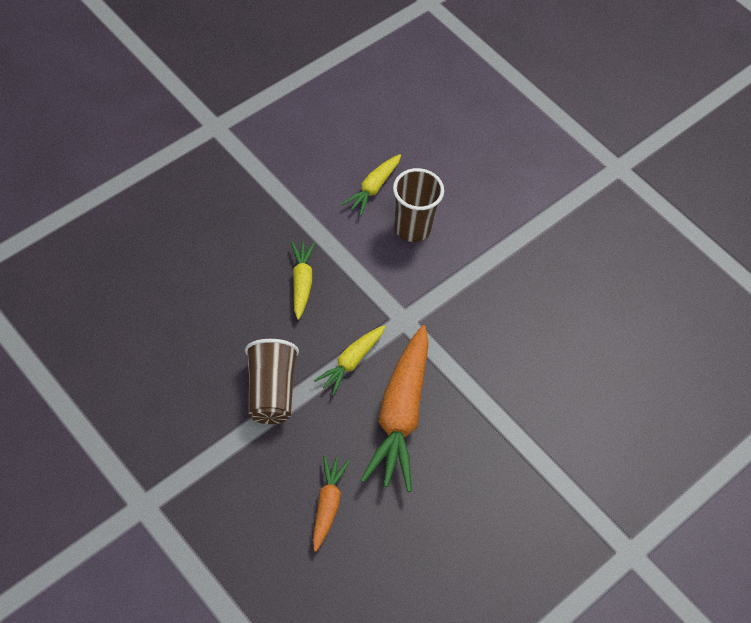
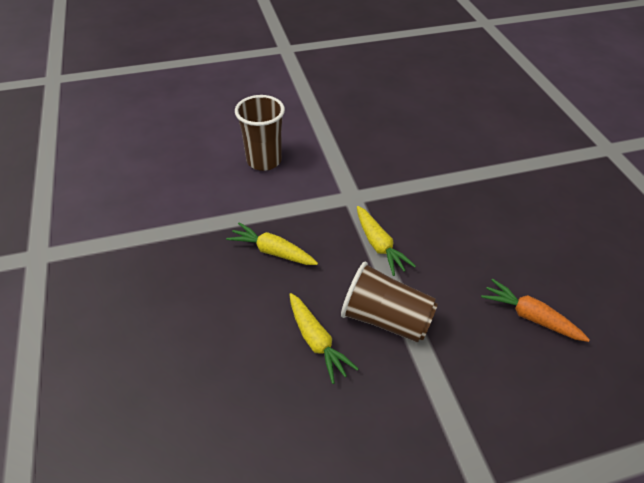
camera: 60 degrees left, 10 degrees down
(373, 188) = (206, 170): yellow carrot -> yellow carrot (316, 341)
(400, 415) = (449, 231): orange carrot -> none

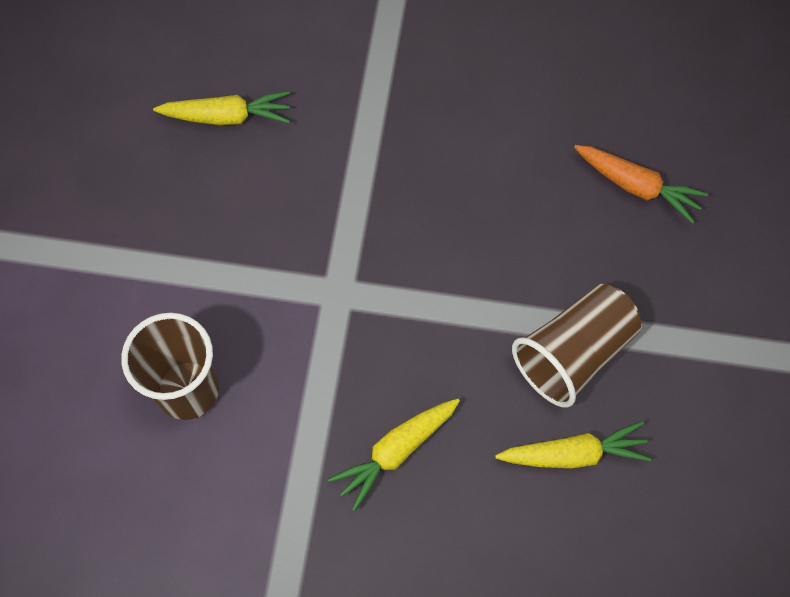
camera: 65 degrees left, 20 degrees up
(379, 245) = (450, 302): yellow carrot -> yellow carrot (227, 116)
(530, 316) = (637, 186): orange carrot -> orange carrot turned 120 degrees counterclockwise

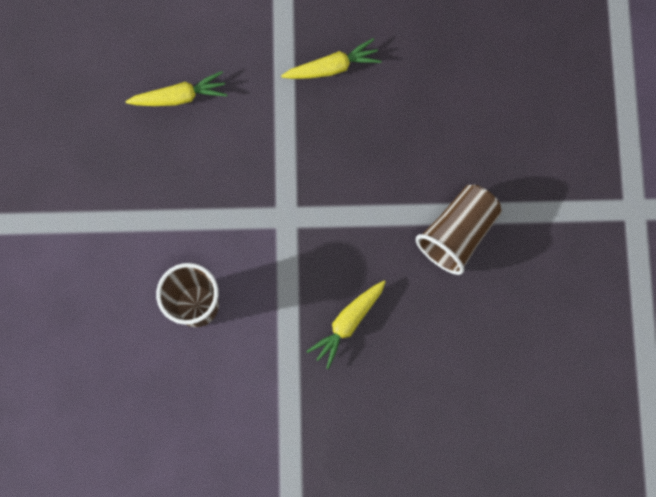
camera: 10 degrees left, 10 degrees up
(573, 454) = (468, 303): yellow carrot -> yellow carrot (332, 67)
(637, 186) = (485, 101): orange carrot -> none

